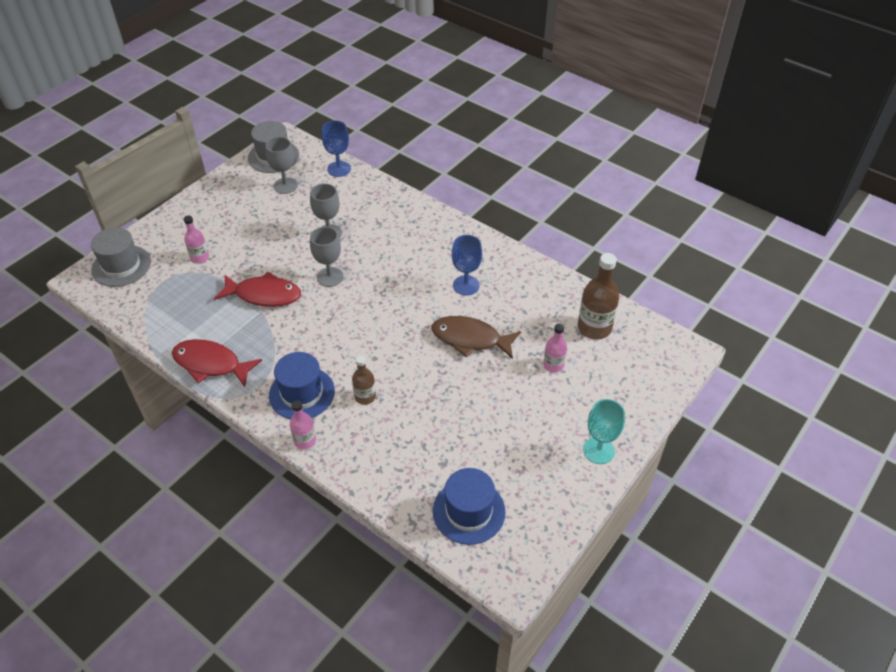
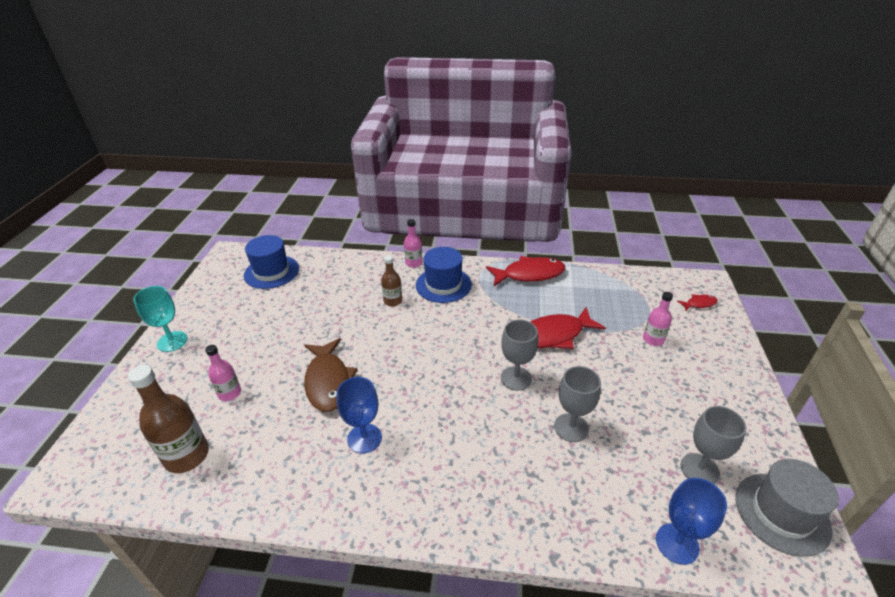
camera: 150 degrees right, 10 degrees down
(121, 266) = (699, 304): grey hat -> red fish
(470, 339) = (328, 381): brown fish -> brown fish turned 90 degrees clockwise

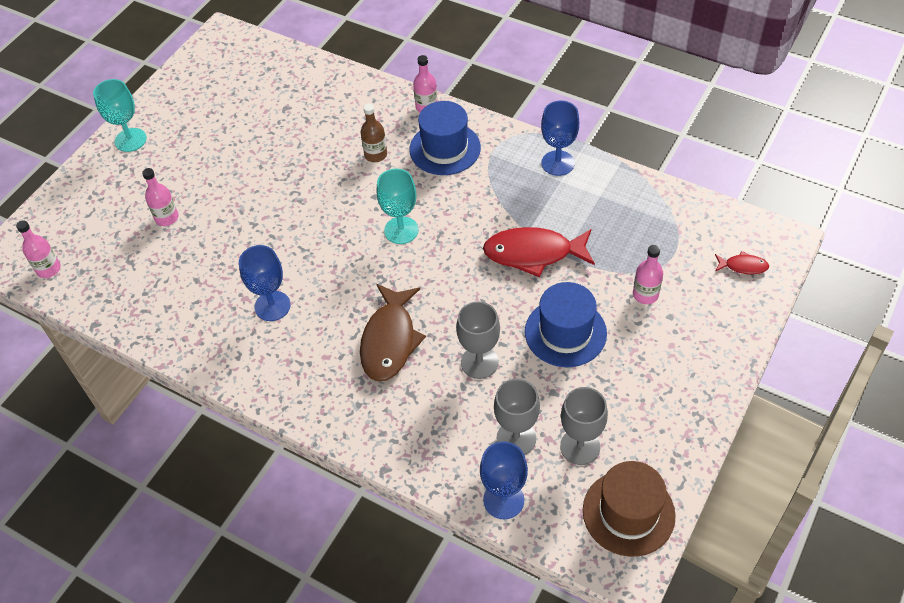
camera: 25 degrees right, 15 degrees up
(116, 475) = (48, 269): none -> pink bottle
(187, 456) = (110, 270): brown bottle -> none
(271, 272) = (259, 75): blue hat -> blue hat (565, 332)
(328, 381) = (264, 234): brown fish -> brown fish (390, 340)
(444, 347) = (401, 230): none -> turquoise goblet
(516, 378) = (456, 291): grey goblet -> grey goblet (516, 438)
(529, 274) = (557, 163): red fish -> blue goblet
(782, 513) = (628, 513): grey hat -> brown hat

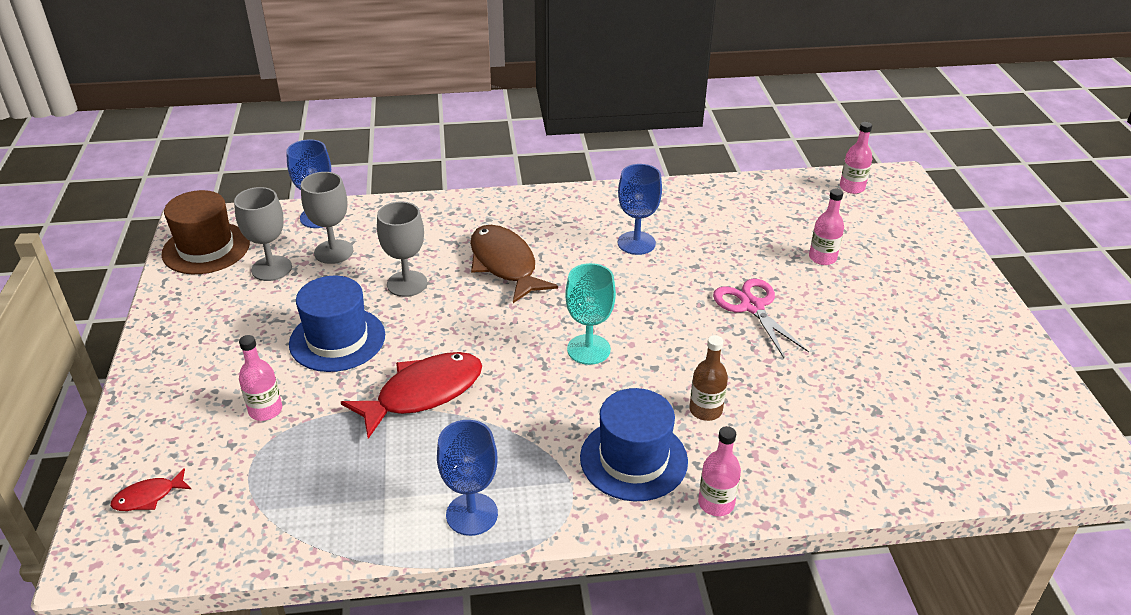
camera: 140 degrees right, 15 degrees down
(130, 140) = (968, 299): turquoise goblet -> none
(263, 206) = (752, 307): none -> pink scissors

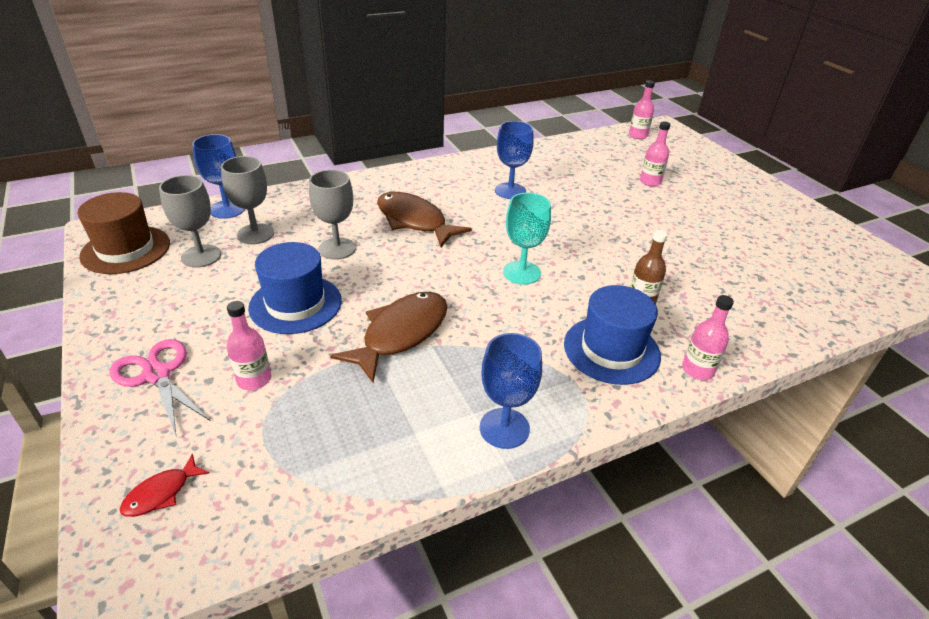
camera: 20 degrees left, 0 degrees up
(423, 393) = (401, 334): red fish -> brown fish
(752, 307) = (624, 221): pink scissors -> pink scissors (157, 375)

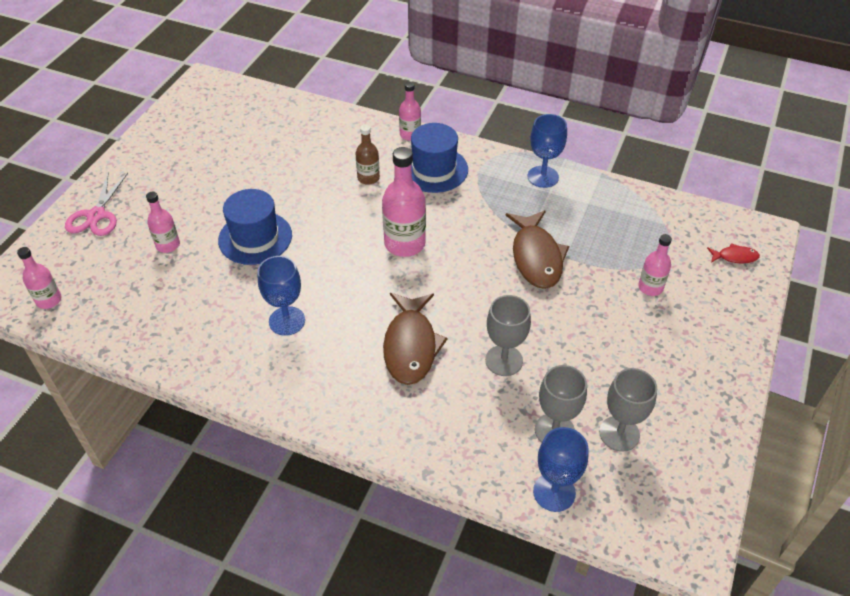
camera: 130 degrees left, 10 degrees up
(126, 249) = (681, 494): brown hat -> none
(157, 375) = (708, 331): pink scissors -> pink scissors (96, 215)
(295, 304) = (582, 327): blue hat -> blue hat (255, 238)
(401, 334) = (536, 257): brown fish -> brown fish turned 90 degrees counterclockwise
(521, 273) = (404, 243): turquoise goblet -> pink bottle

